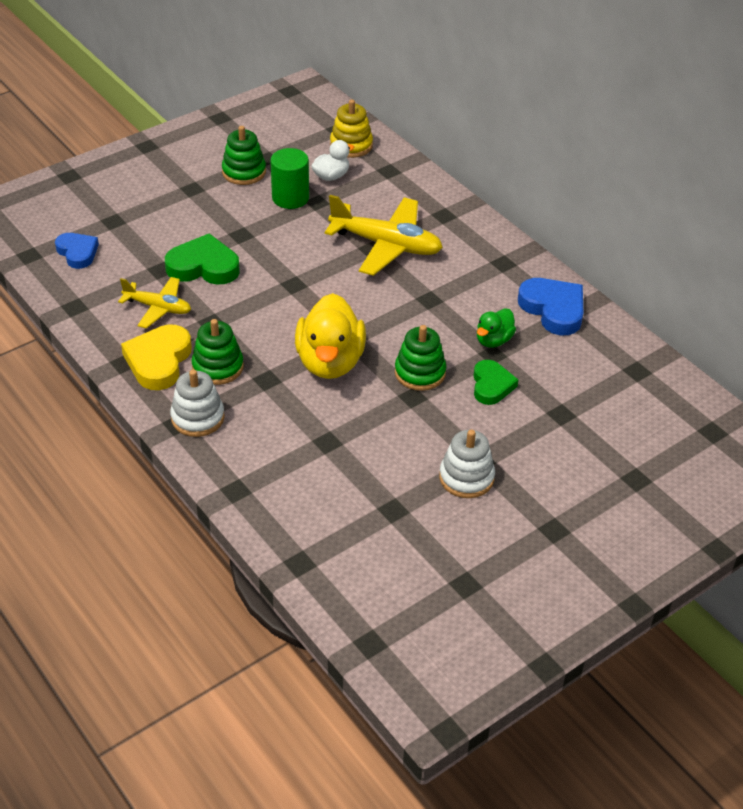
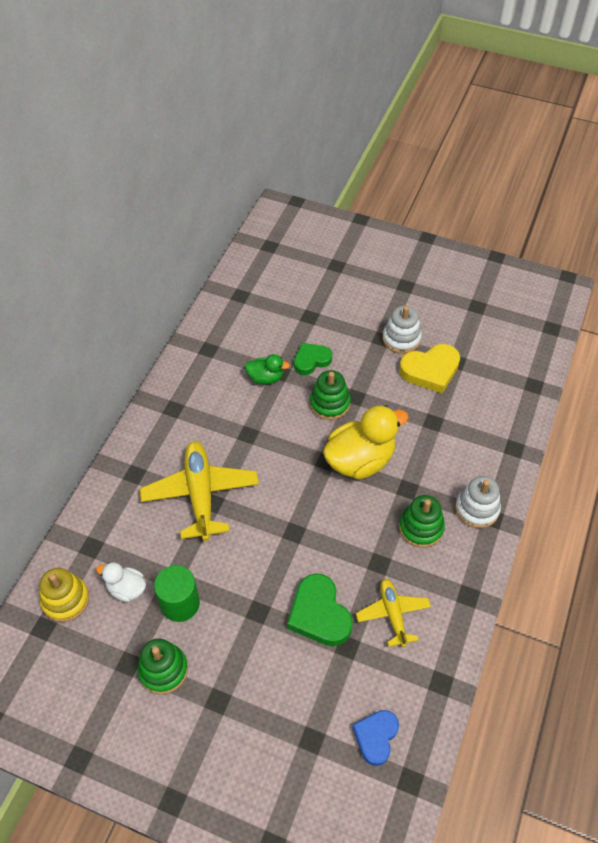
camera: 120 degrees left, 10 degrees up
(158, 361) = (447, 572): yellow heart -> yellow heart (430, 370)
(553, 309) = (208, 359): blue heart -> none

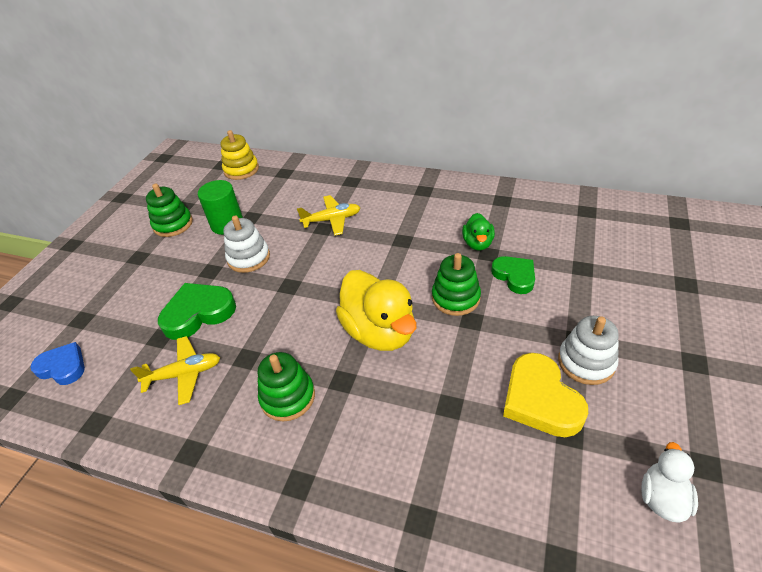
camera: 90 degrees right, 10 degrees down
(126, 589) = (245, 195): white duck -> white duck (662, 497)
(200, 494) = (332, 220): yellow plane -> yellow plane, size x0.59
(477, 509) = (313, 463): white stacking toy -> white stacking toy (249, 258)

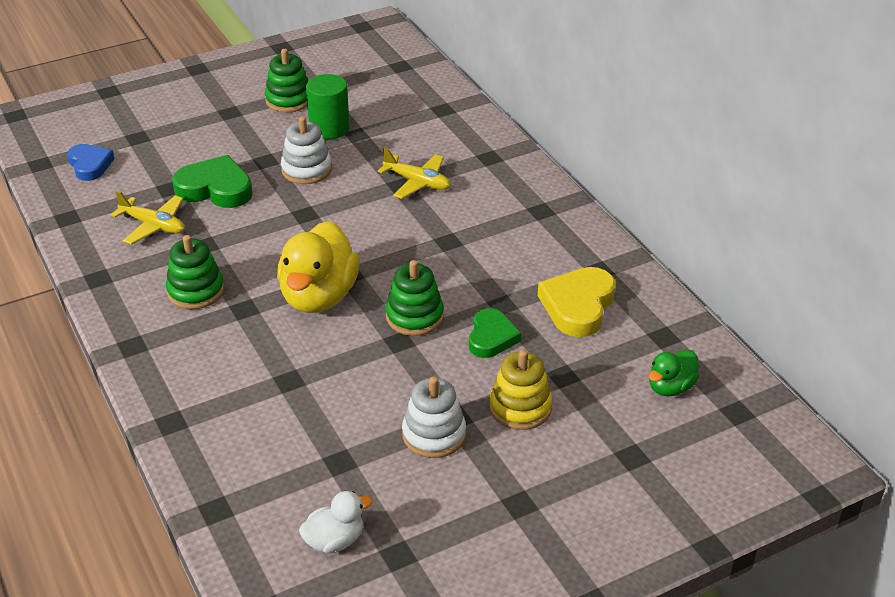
camera: 40 degrees right, 5 degrees down
(241, 170) = (410, 82): yellow stacking toy -> yellow stacking toy (520, 407)
(477, 243) = (507, 290): green duck -> green duck (670, 387)
(540, 400) = (356, 427): yellow heart -> yellow heart (578, 306)

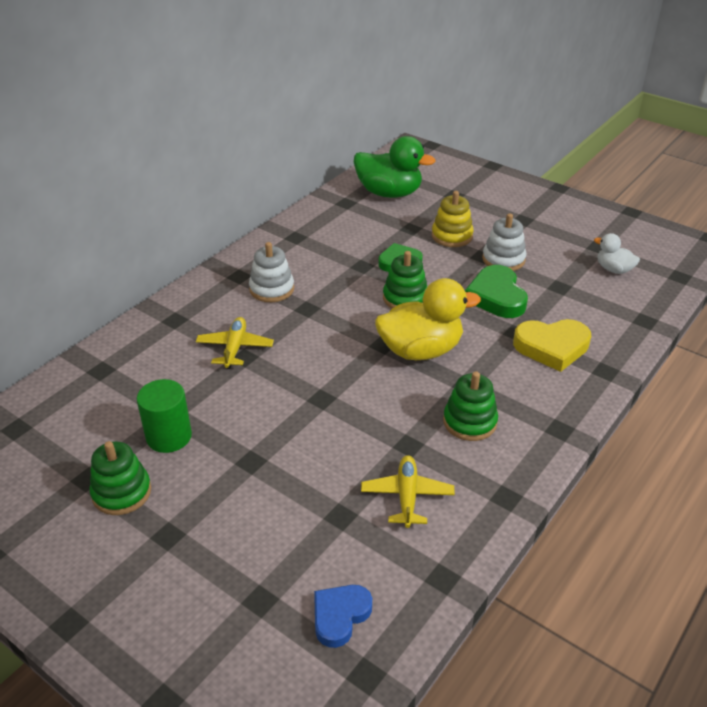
camera: 115 degrees left, 0 degrees up
(215, 189) = (320, 478): green heart -> green heart (496, 297)
(306, 170) = (252, 424): white stacking toy -> white stacking toy (272, 289)
(578, 306) = (340, 237): yellow heart -> yellow heart (552, 347)
(670, 387) = (389, 193): green duck -> green duck, size x1.92

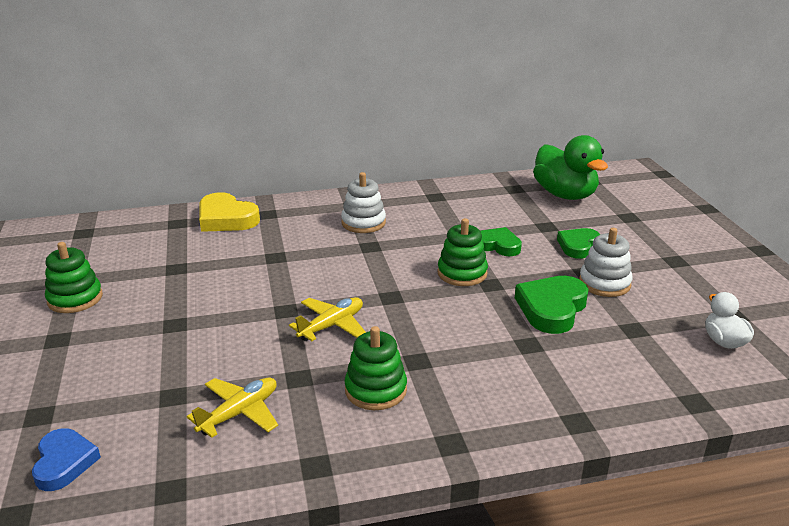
camera: 40 degrees right, 10 degrees down
(169, 436) = (152, 281): green cylinder -> none
(235, 348) = (278, 248): yellow plane -> yellow plane (332, 326)
(340, 616) = (64, 463): blue heart -> blue heart turned 90 degrees clockwise
(420, 350) = (416, 316): yellow duck -> none
(452, 236) = (578, 246): yellow stacking toy -> green heart
(552, 347) = (548, 373): yellow heart -> yellow heart (226, 219)

